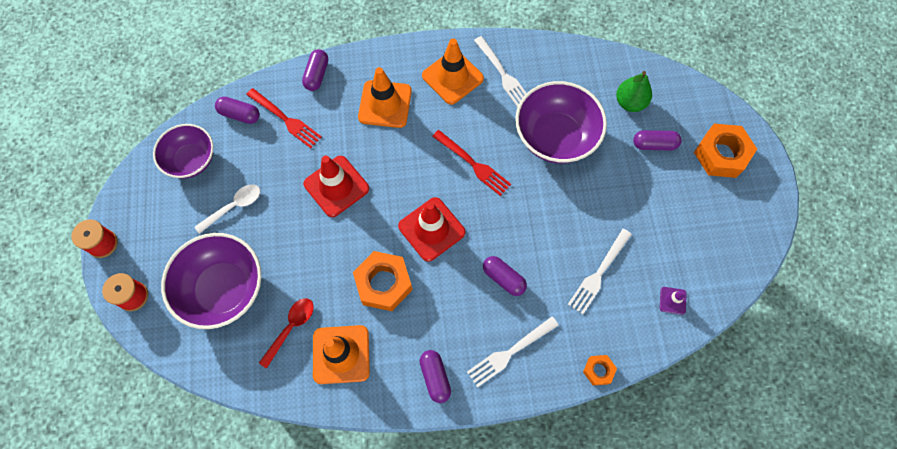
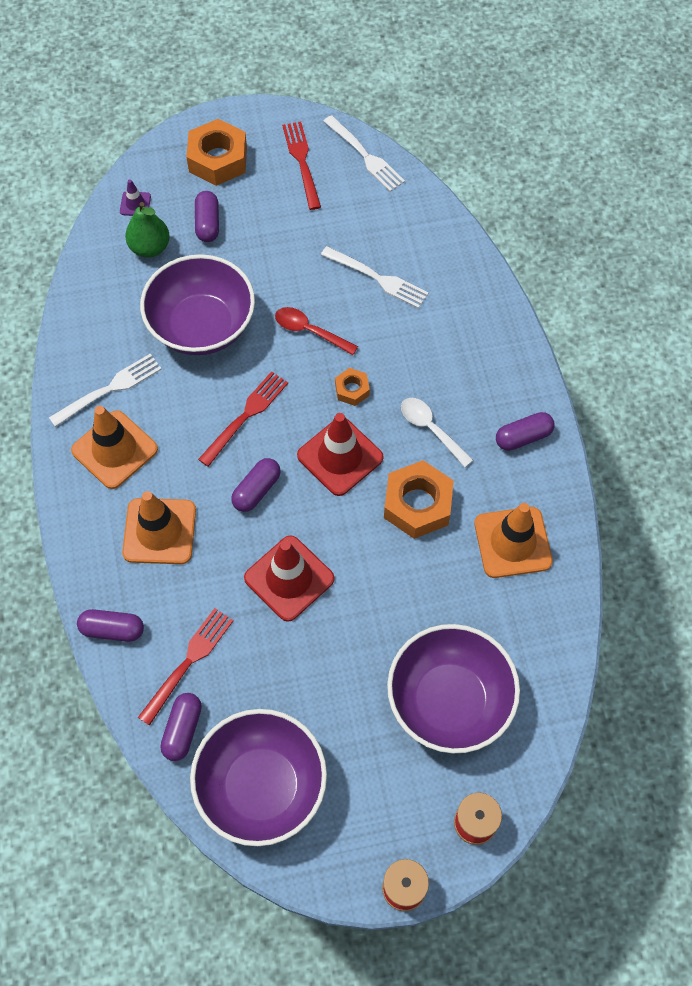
camera: 95 degrees left, 5 degrees down
(191, 160) = (261, 786): purple bowl -> purple bowl, size x1.52
(233, 207) = (330, 710): white spoon -> white spoon (431, 429)
(291, 328) = (489, 606): red spoon -> red spoon (310, 331)
(503, 278) = (395, 373): purple capsule -> purple capsule (256, 490)
(510, 352) = (482, 363): white fork -> white fork (365, 156)
(598, 370) = (489, 277): orange nut -> orange nut (352, 390)
(672, 300) = (401, 209): purple traffic cone -> purple traffic cone (135, 204)
(722, 221) = (302, 162): none -> red fork

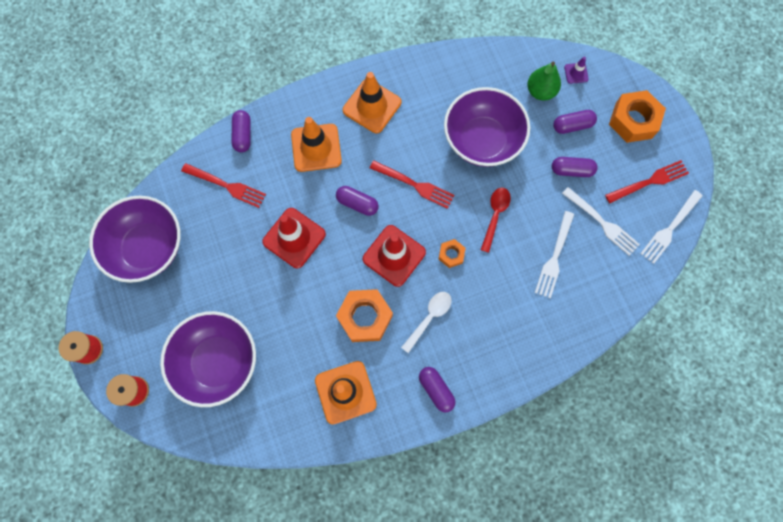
camera: 80 degrees right, 10 degrees up
(109, 389) = (418, 92): white fork -> white fork (602, 222)
(182, 730) = (181, 192): purple capsule -> purple capsule (571, 170)

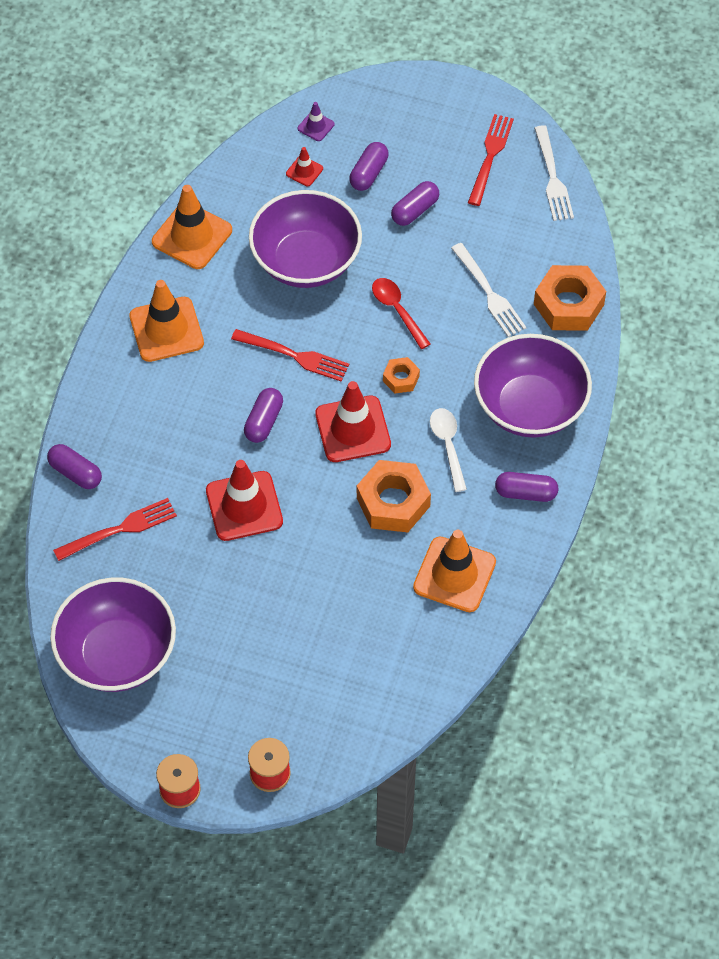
camera: 50 degrees left, 15 degrees down
(218, 361) = (313, 670): purple bowl -> purple bowl (530, 407)
(316, 148) = (162, 414): orange traffic cone -> orange traffic cone (192, 236)
(357, 203) = (263, 421): purple capsule -> purple capsule turned 45 degrees counterclockwise
(414, 185) = (294, 356): red fork -> red fork turned 45 degrees clockwise
(540, 91) = (304, 171): green pear -> red traffic cone
(602, 222) = (493, 227): white fork -> none
(633, 120) = (415, 119): orange nut -> orange nut (568, 304)

